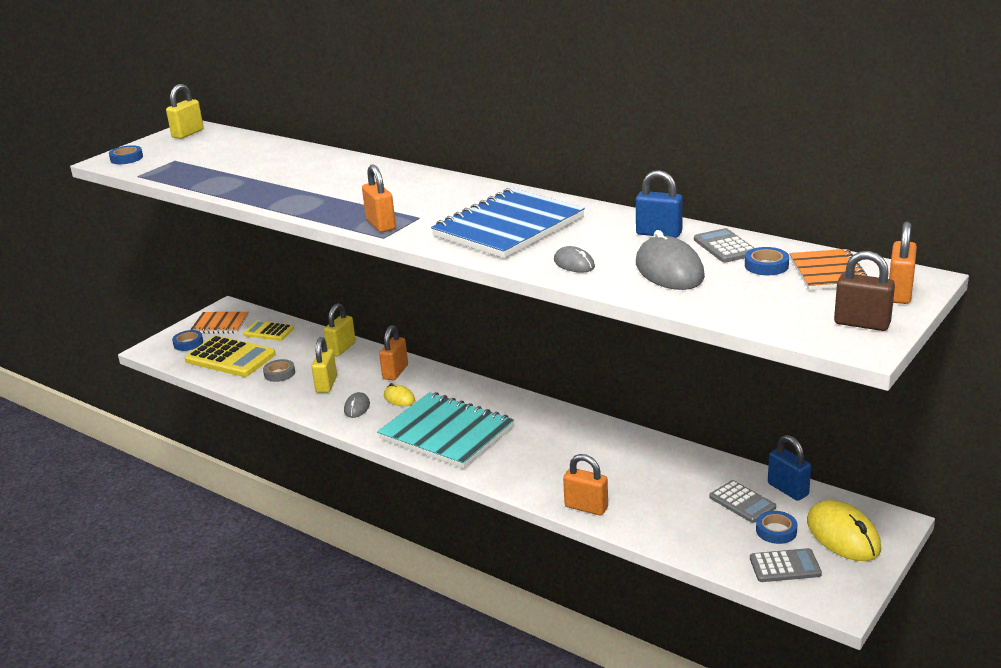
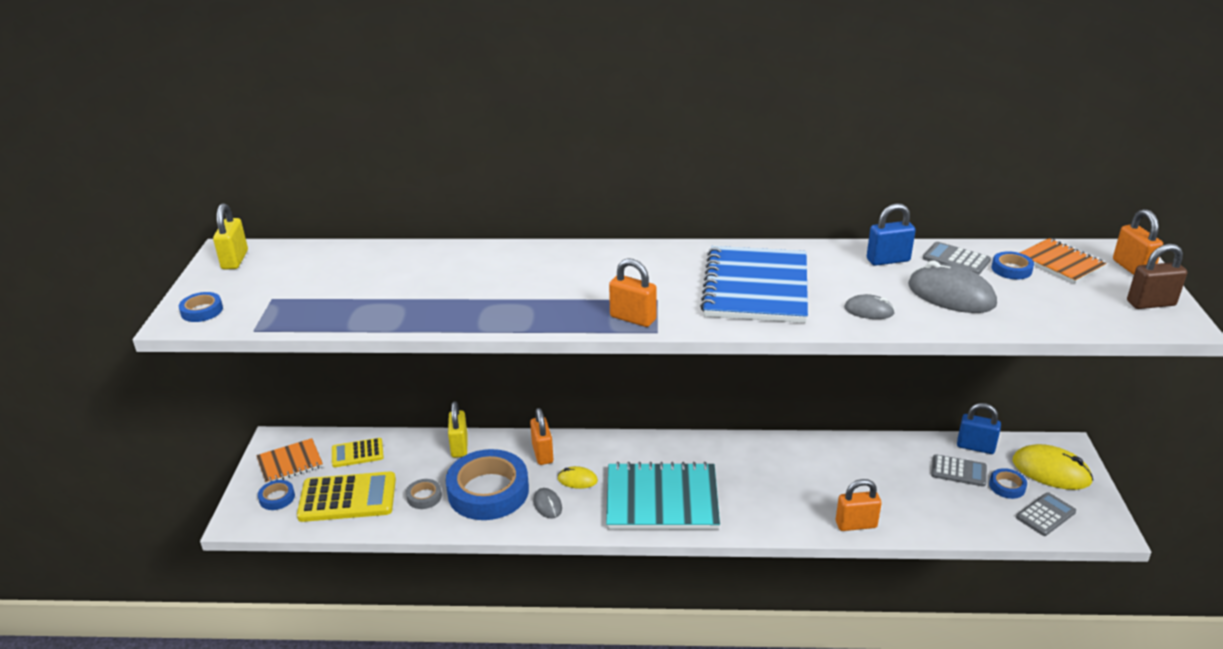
camera: 35 degrees left, 5 degrees up
(326, 384) = (488, 491): yellow padlock -> blue tape

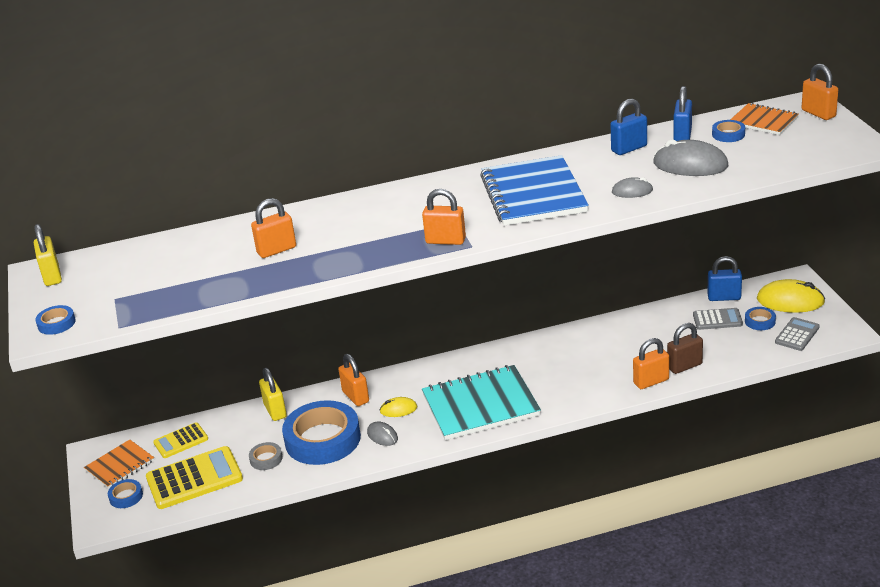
camera: 15 degrees left, 0 degrees up
(457, 285) = (276, 250): none -> orange padlock
(956, 259) = (682, 136): grey calculator -> blue padlock
(1151, 303) = (841, 137): brown padlock -> brown padlock (684, 366)

